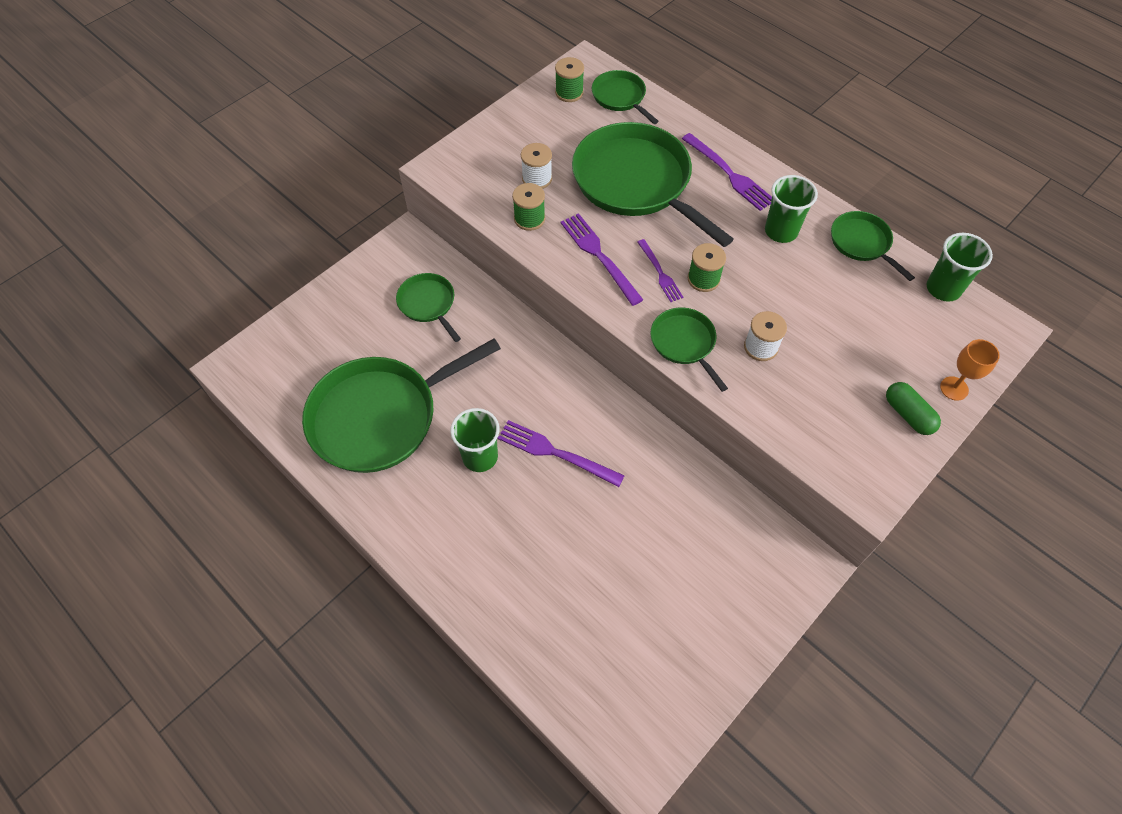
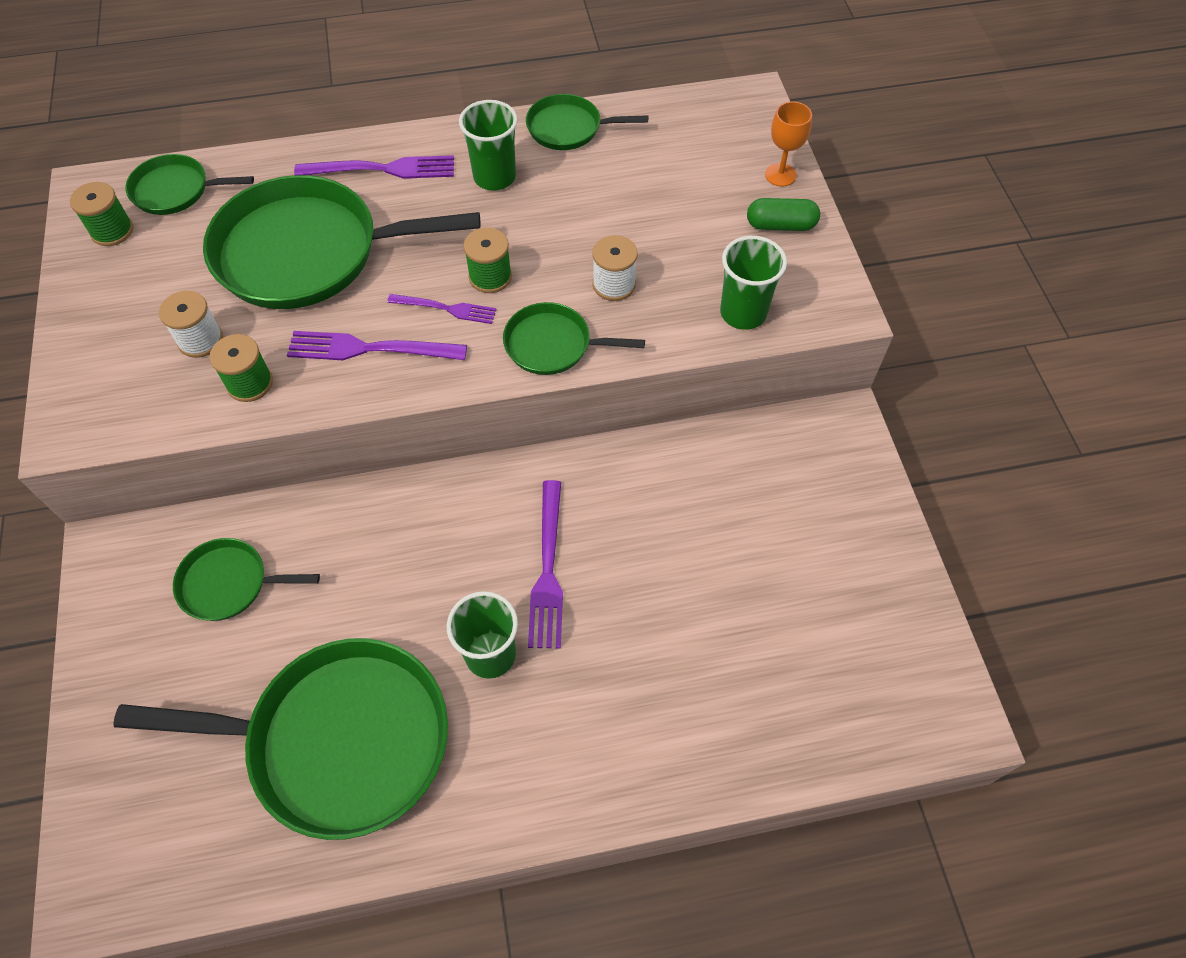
camera: 55 degrees left, 0 degrees up
(380, 417) = (340, 740): green pan -> green pan turned 90 degrees counterclockwise
(554, 452) = (548, 571): purple fork -> purple fork turned 60 degrees counterclockwise
(943, 288) = (672, 109): green cup -> green cup (743, 313)

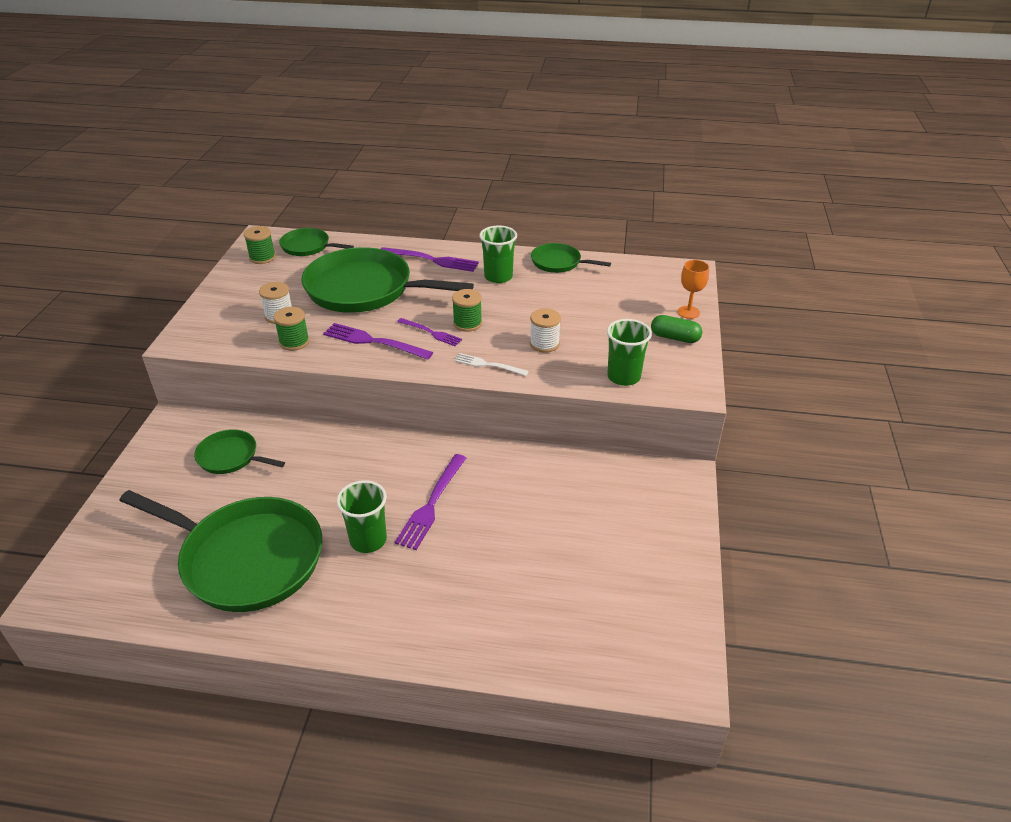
camera: 20 degrees right, 20 degrees down
(552, 345) = (487, 365): green pan -> white fork

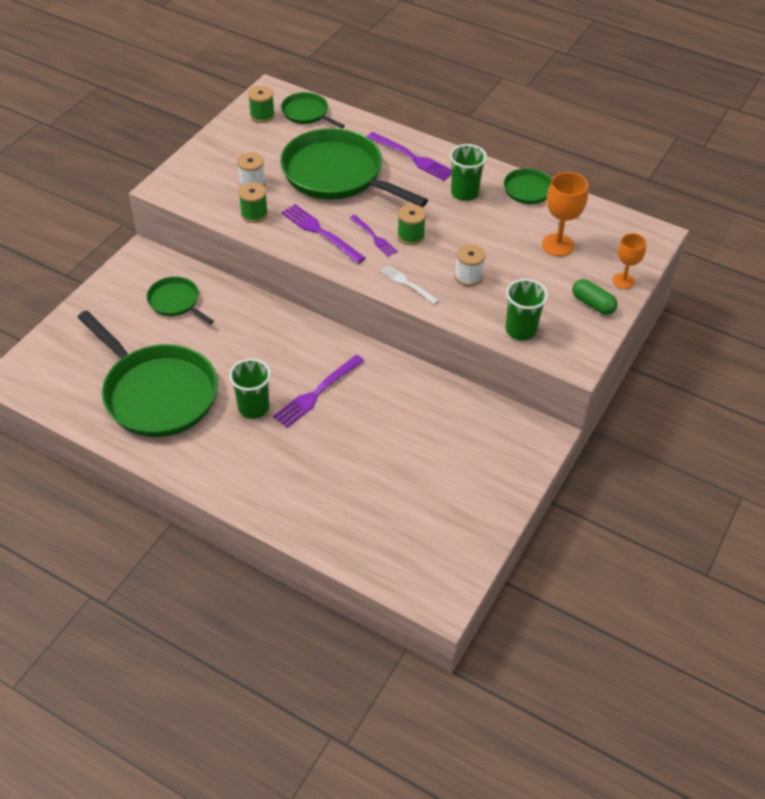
camera: 20 degrees right, 10 degrees up
(610, 298) = (557, 245): none -> orange goblet

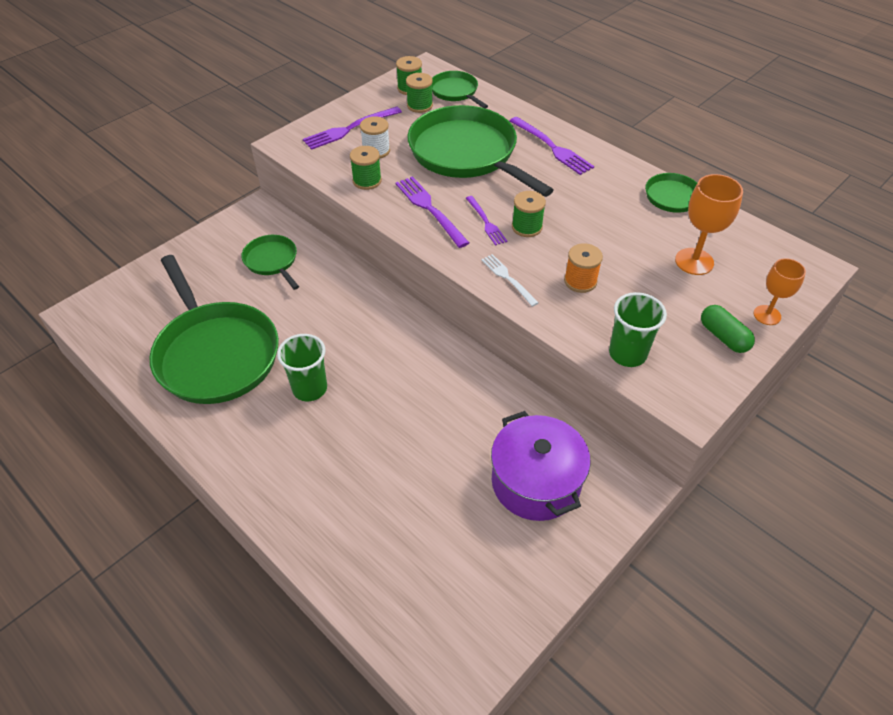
camera: 15 degrees right, 0 degrees up
(278, 132) = (419, 105): none -> green spool
(316, 393) = (383, 385): purple fork -> purple fork (349, 129)
(464, 193) = (599, 190): green cup -> none
(466, 447) = (535, 482): none -> purple pot
(468, 276) = (580, 281): white spool -> orange spool

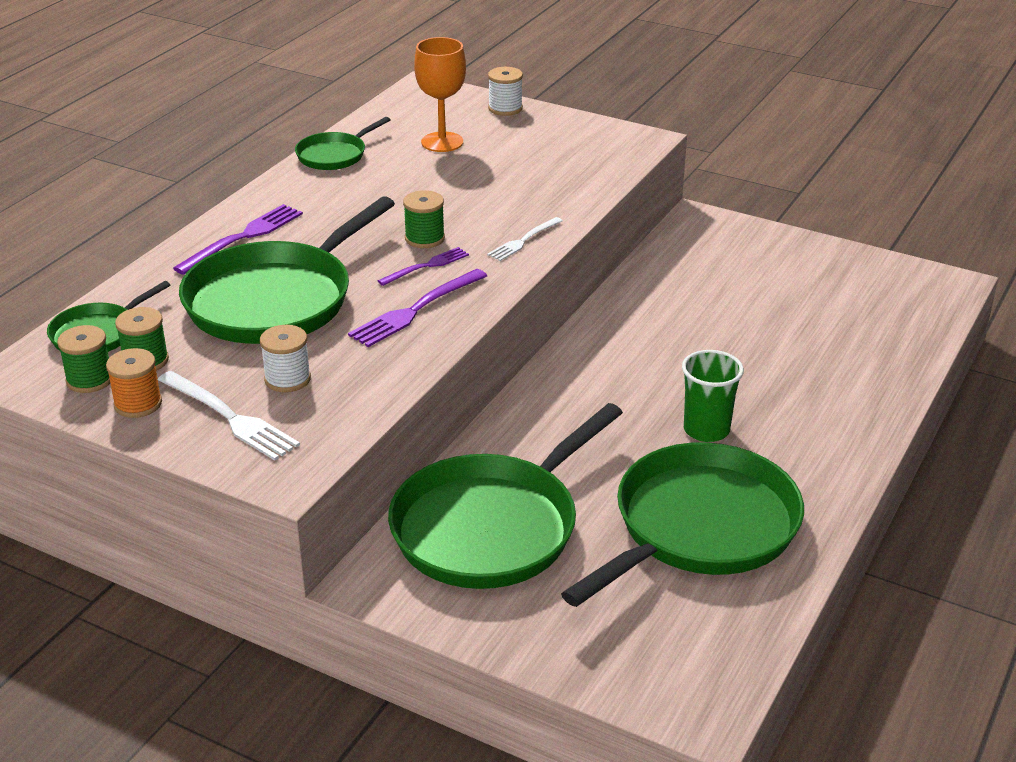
camera: 105 degrees left, 15 degrees down
(272, 261) = (491, 527): green pan -> green pan, size x2.04
(349, 129) = (231, 418): purple fork -> white fork
(367, 181) = (369, 372): green spool -> none
(535, 482) = (729, 266): purple pot -> none
(580, 281) = (505, 199): orange spool -> orange spool (138, 404)
(627, 354) = (598, 169): green cup -> none
(723, 337) = (547, 127): green capsule -> none
(767, 315) = (505, 108): orange goblet -> white spool

